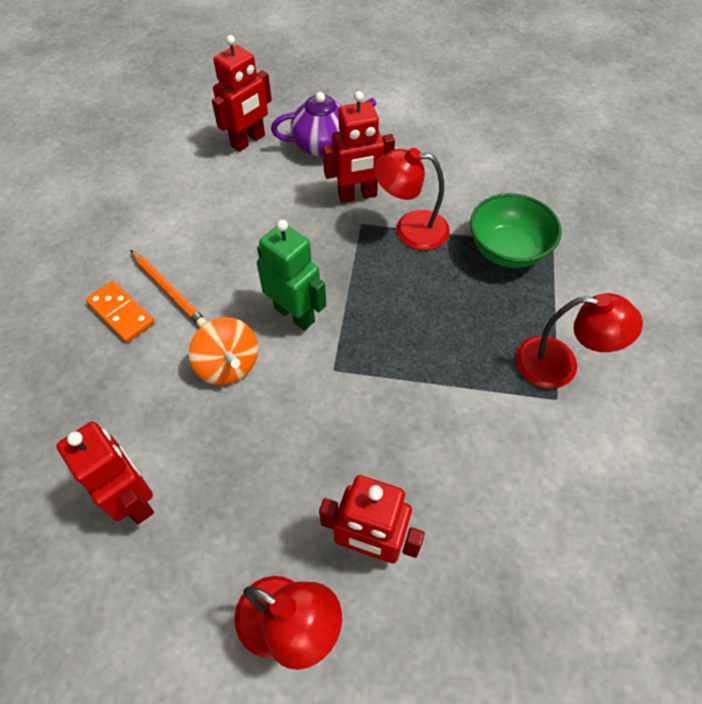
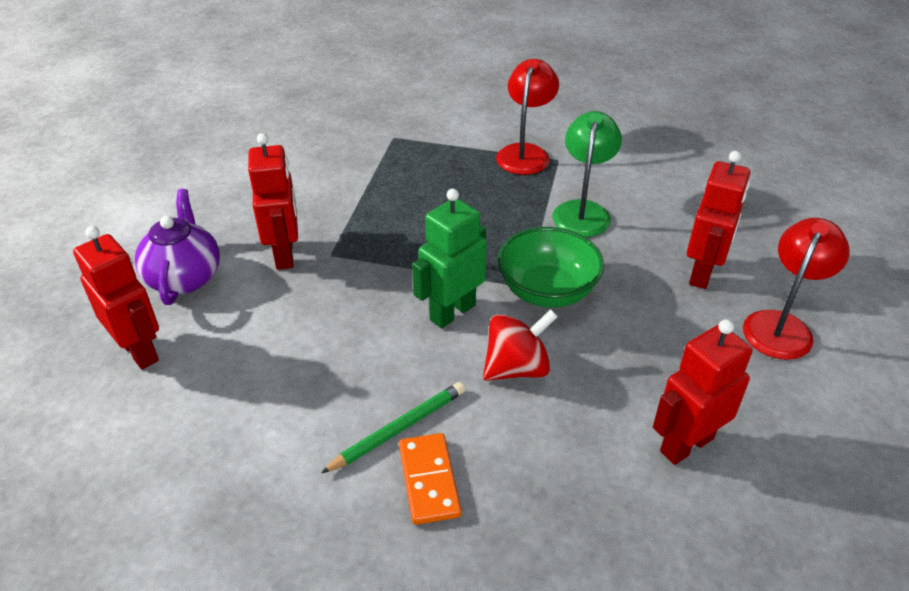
camera: 85 degrees left, 15 degrees down
(121, 313) = (429, 480): orange domino -> orange domino turned 60 degrees counterclockwise
(169, 291) = (398, 429): orange pencil -> green pencil
(228, 365) = (517, 368): orange spinning top -> red spinning top
(410, 229) = (349, 219): red lamp -> none
(462, 422) = (583, 211): none -> green lamp
(507, 250) = (393, 162): green bowl -> green bowl (547, 291)

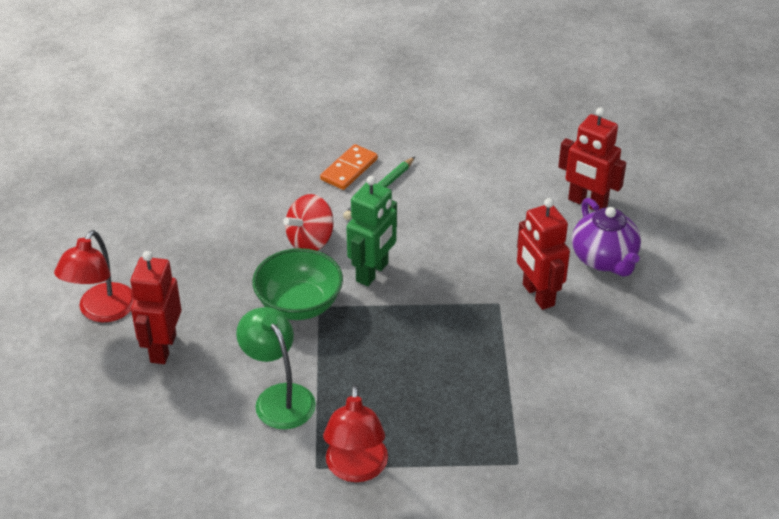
camera: 165 degrees right, 0 degrees up
(429, 480) = (349, 169): orange domino -> orange domino turned 60 degrees clockwise
(583, 211) = (279, 397): green lamp -> green lamp turned 150 degrees clockwise
(686, 444) = (187, 215): red robot -> none

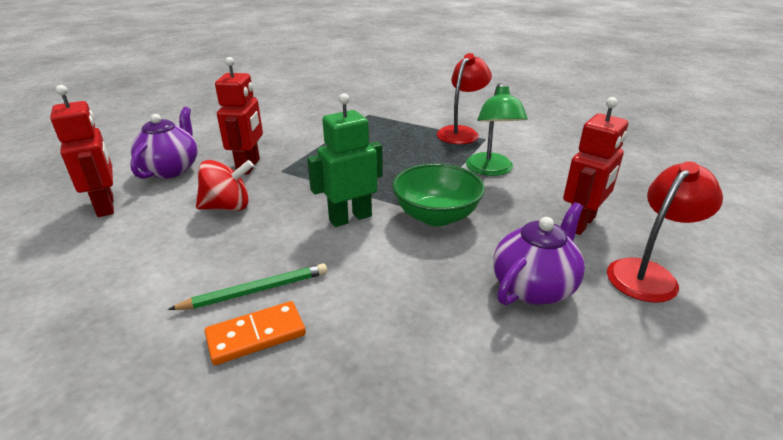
camera: 150 degrees left, 10 degrees down
(189, 266) = (534, 287): none -> purple teapot
(310, 241) = (382, 264): red spinning top -> red spinning top (228, 207)

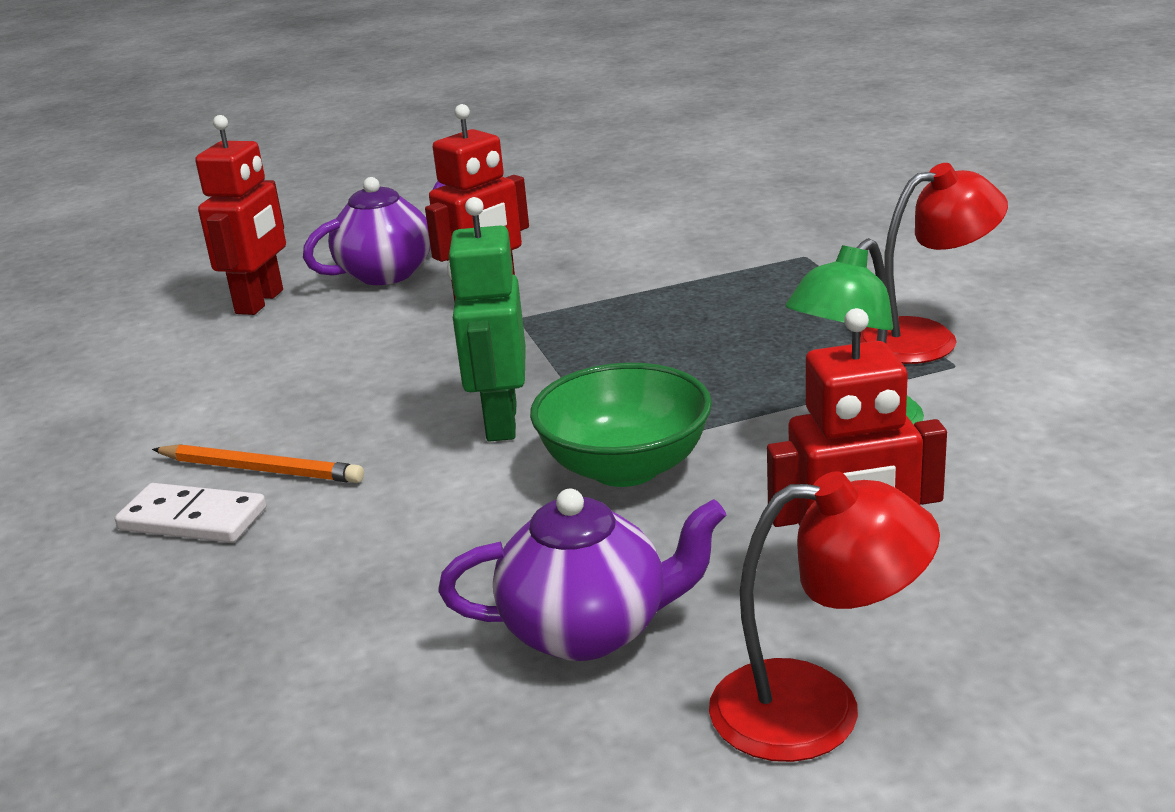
camera: 45 degrees right, 5 degrees down
(228, 207) = (379, 349): red spinning top -> none
(256, 291) = (261, 470): green pencil -> orange pencil
(256, 335) = (192, 519): orange domino -> white domino
(350, 218) = (500, 422): green robot -> green robot turned 105 degrees counterclockwise

